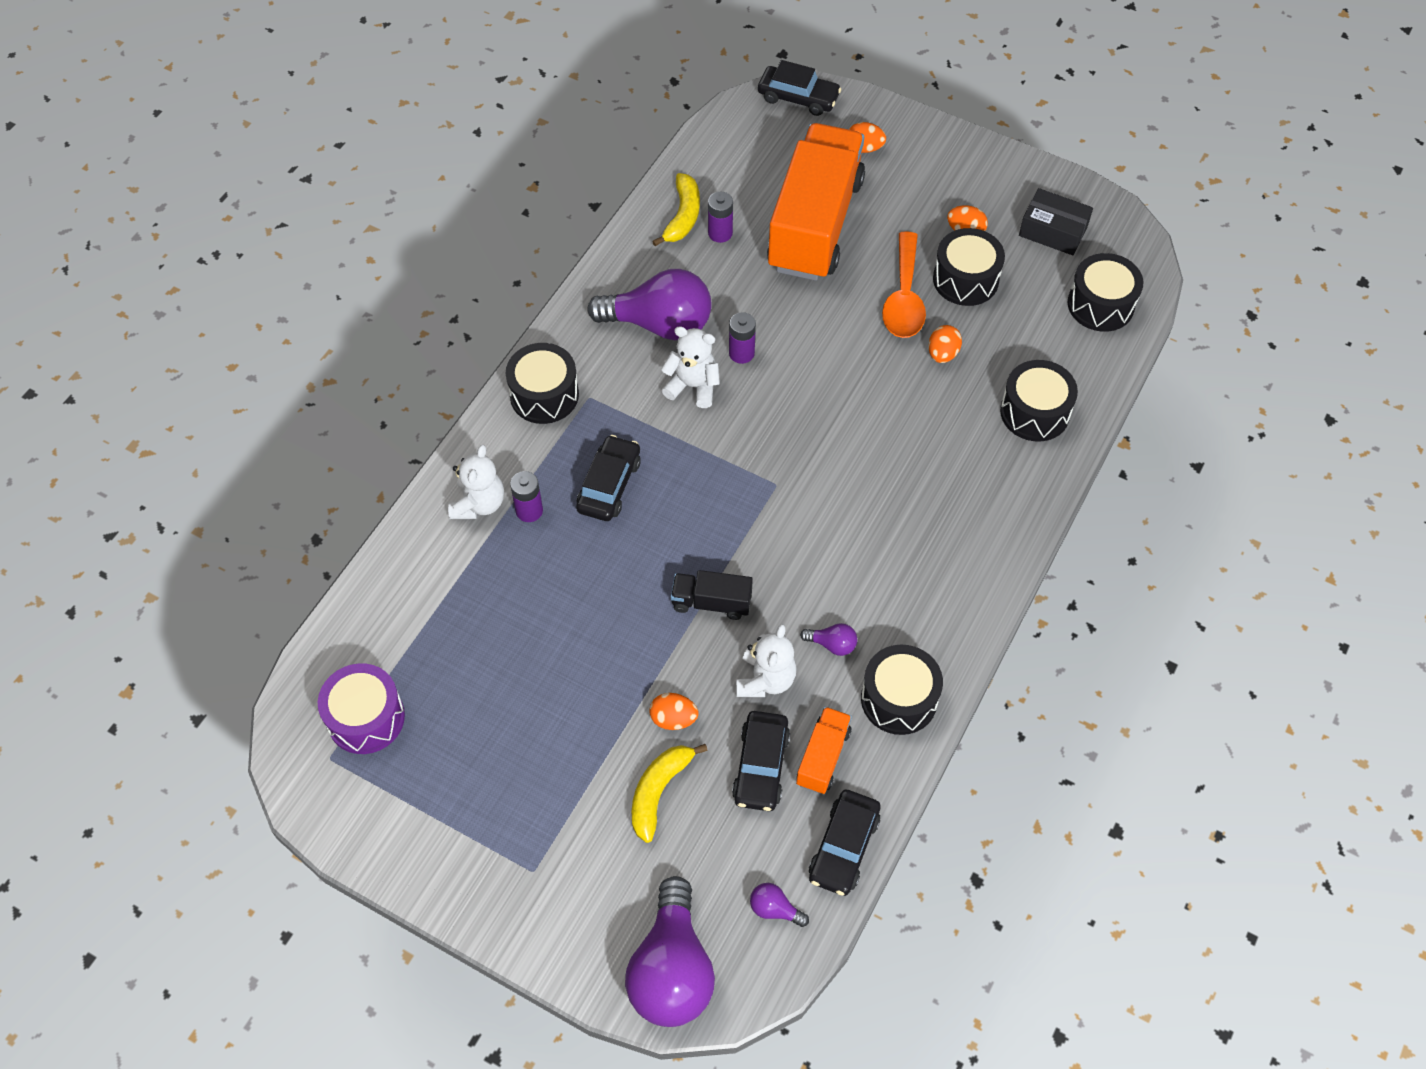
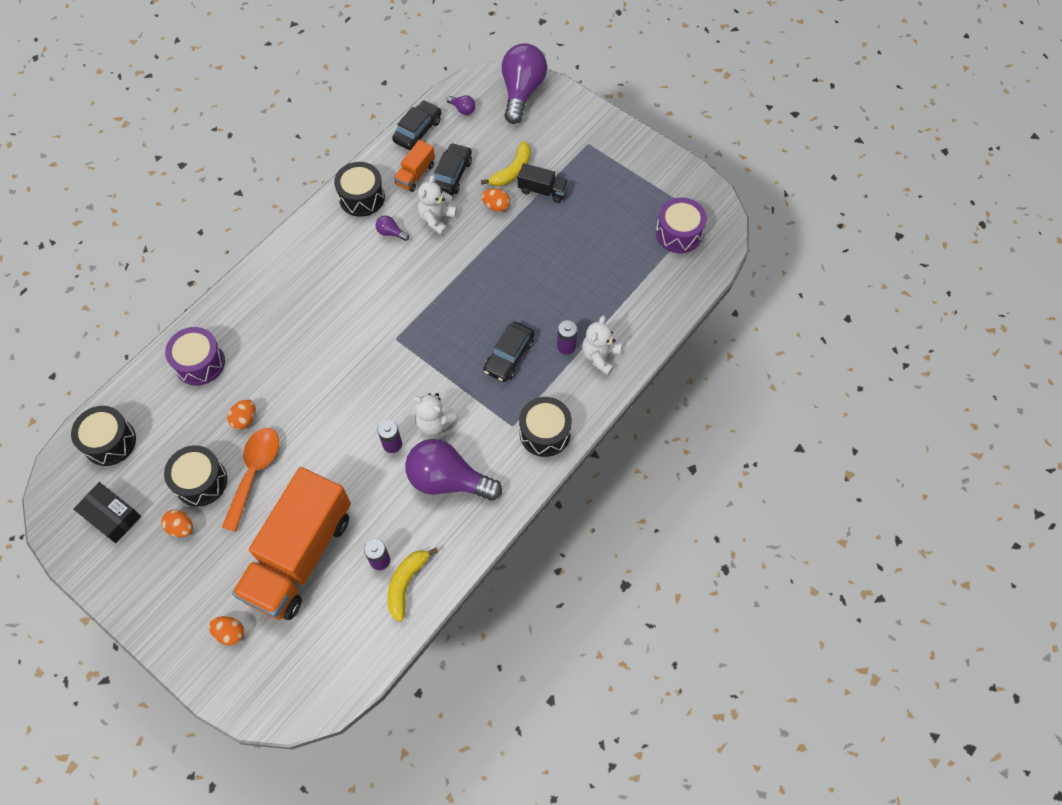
camera: 170 degrees left, 5 degrees up
(711, 602) = (458, 268): black truck -> black truck (542, 190)
(798, 97) = (268, 706): black car -> none
(1034, 412) = (200, 363): black drum -> purple drum

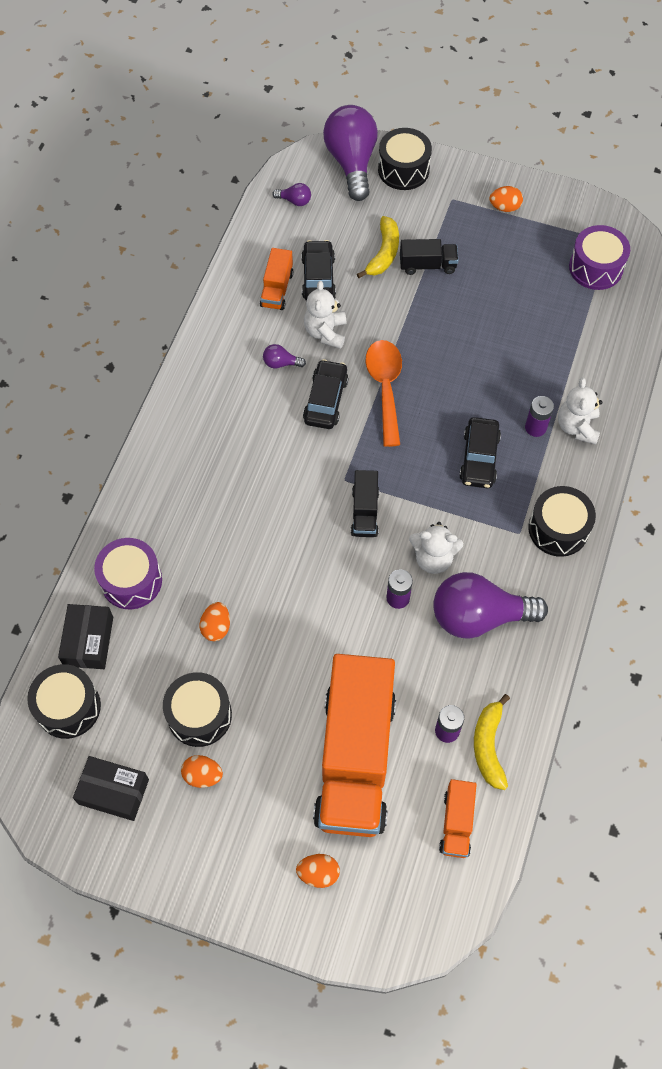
camera: 20 degrees left, 0 degrees up
(147, 397) = (88, 641): none -> black box
(254, 472) = (257, 683): orange spoon -> orange spoon (385, 387)
(352, 634) = (456, 823): none -> orange truck
(362, 197) = (228, 333): black drum -> black drum (403, 170)
(399, 369) = (364, 512): none -> black truck
(418, 131) = (255, 239): black car -> black car (325, 400)
(496, 206) = (385, 298): orange egg -> orange egg (504, 207)

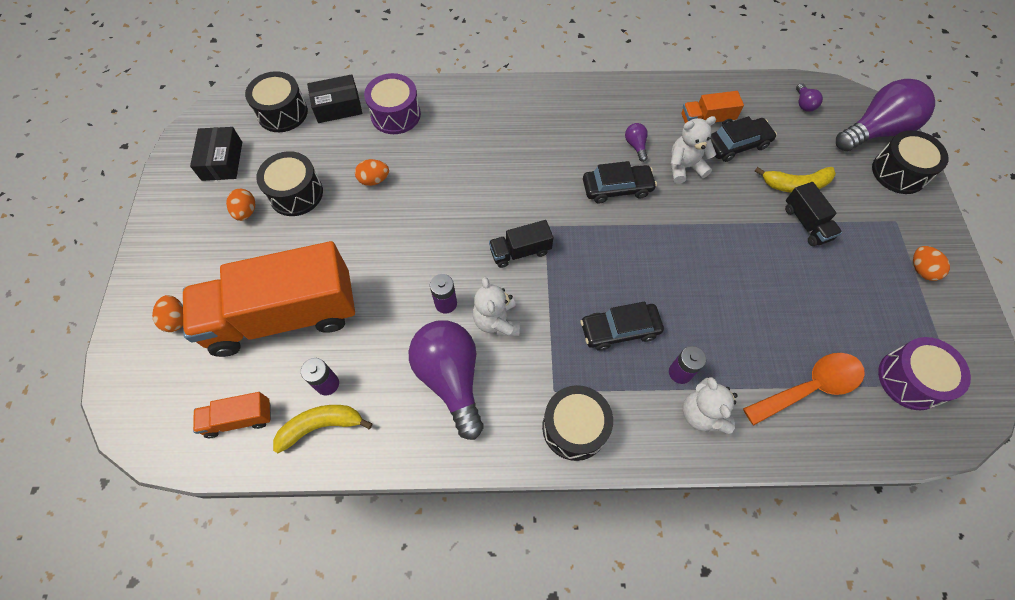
camera: 70 degrees right, 0 degrees up
(385, 387) = (654, 229): orange spoon -> orange spoon (810, 387)
(577, 427) = (702, 414): white teddy bear -> white teddy bear turned 90 degrees counterclockwise

